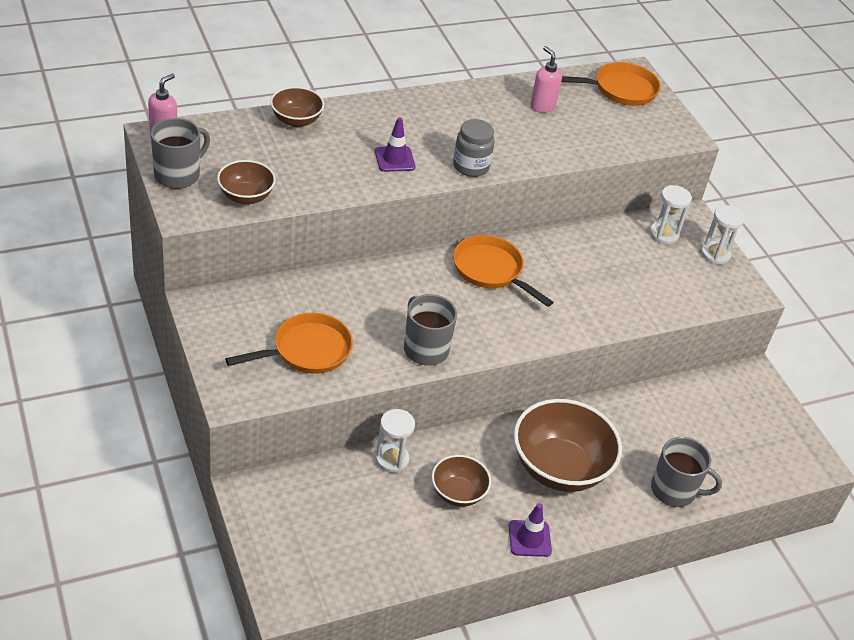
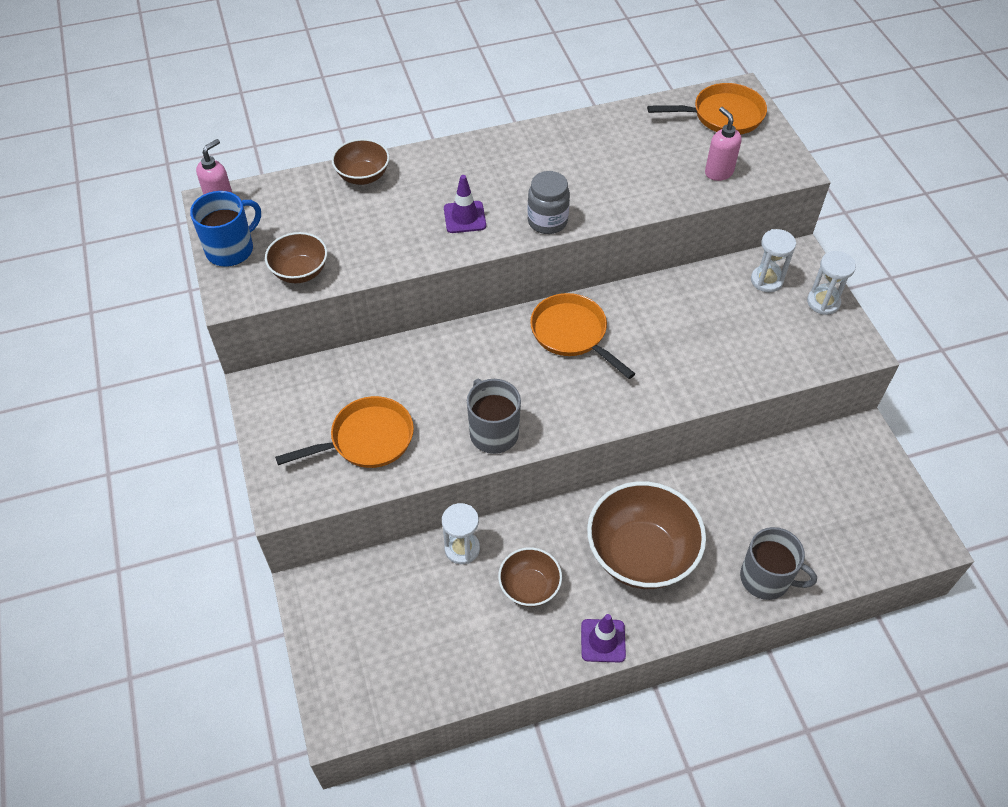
camera: 10 degrees right, 10 degrees up
(178, 175) = (231, 249): grey mug -> blue mug
(542, 106) = (633, 142): pink soap dispenser -> pink soap dispenser (718, 172)

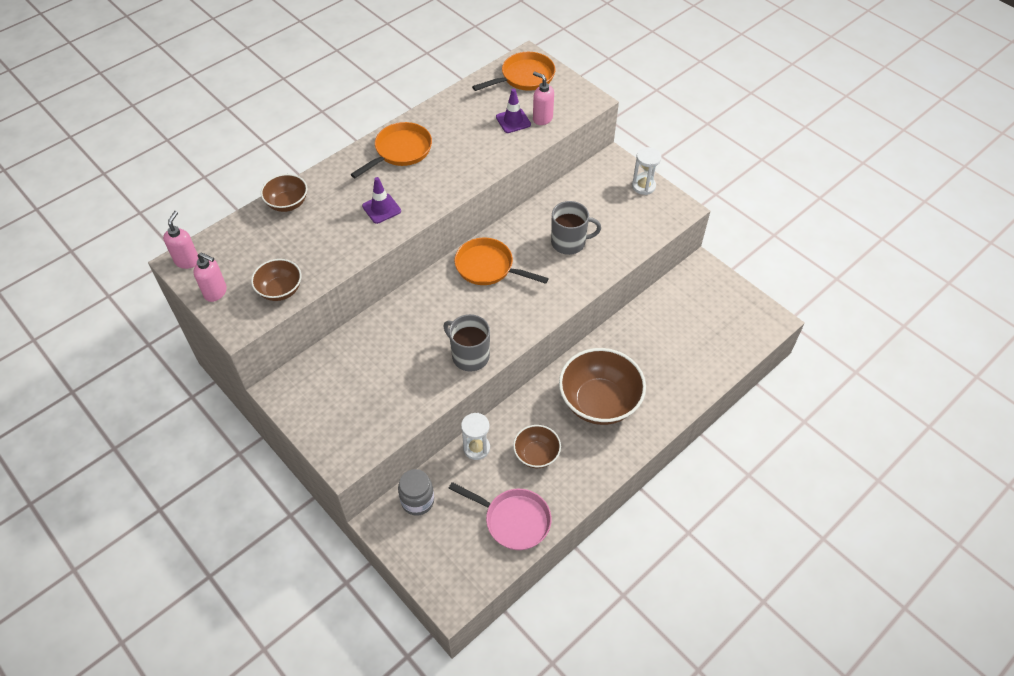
camera: 25 degrees left, 0 degrees up
(231, 249) = (216, 292): blue mug -> pink soap dispenser
(367, 439) = (381, 395): orange pan -> orange pan (400, 151)
(460, 656) = (513, 520): none -> pink pan
(547, 221) = (443, 192): grey jar -> grey jar (417, 501)
(603, 640) = (603, 469): purple traffic cone -> purple traffic cone (513, 121)
(766, 280) = (600, 184): white hourglass -> none
(766, 578) = (686, 385): grey mug -> grey mug (569, 242)

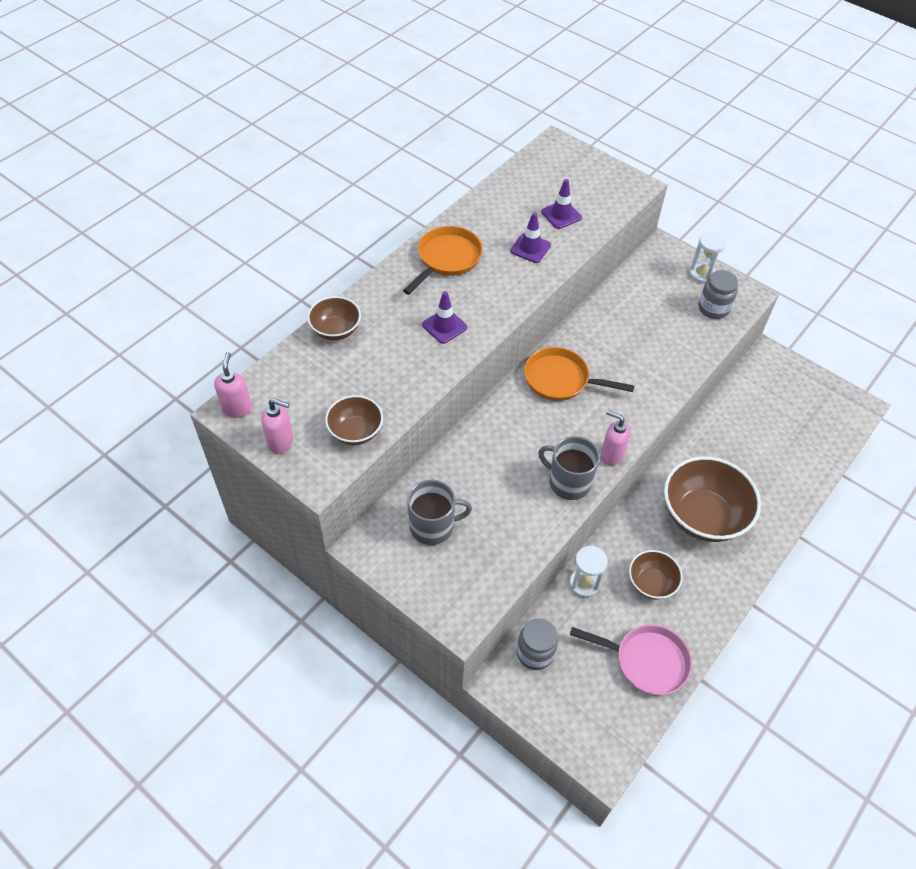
camera: 10 degrees left, 0 degrees up
(477, 148) = (530, 248): none -> purple traffic cone
(524, 77) = (559, 166): orange pan -> none
(542, 118) = (592, 209): pink soap dispenser -> pink soap dispenser (611, 455)
(569, 242) = (641, 343): grey mug -> grey mug (433, 526)
(645, 218) = (713, 308): none -> grey jar

